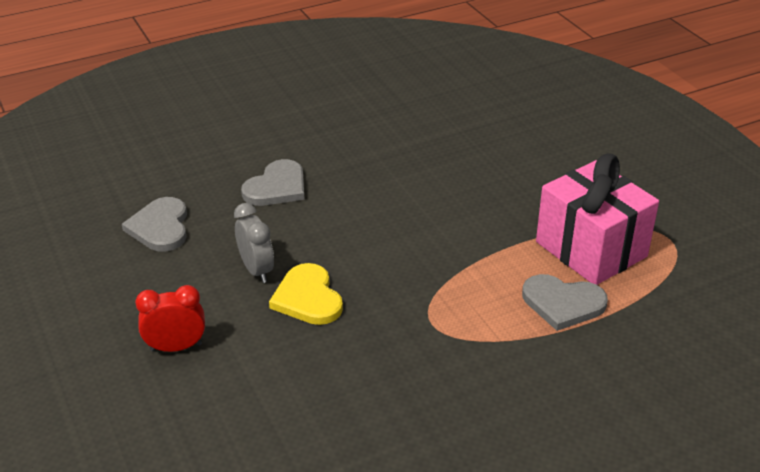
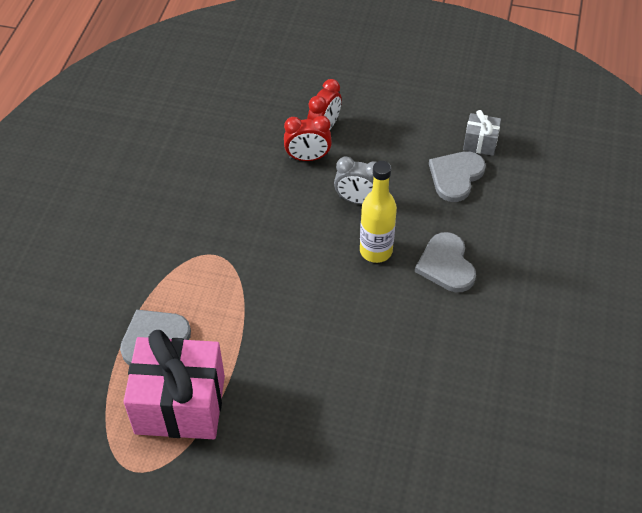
camera: 130 degrees right, 15 degrees up
(96, 232) = (480, 143): none -> grey gift
(160, 227) = (456, 176): grey heart -> grey heart turned 90 degrees counterclockwise
(233, 335) = (307, 157): none -> red clock
(306, 229) = (376, 251): none -> yellow bottle
(308, 298) = (304, 209): yellow heart -> none

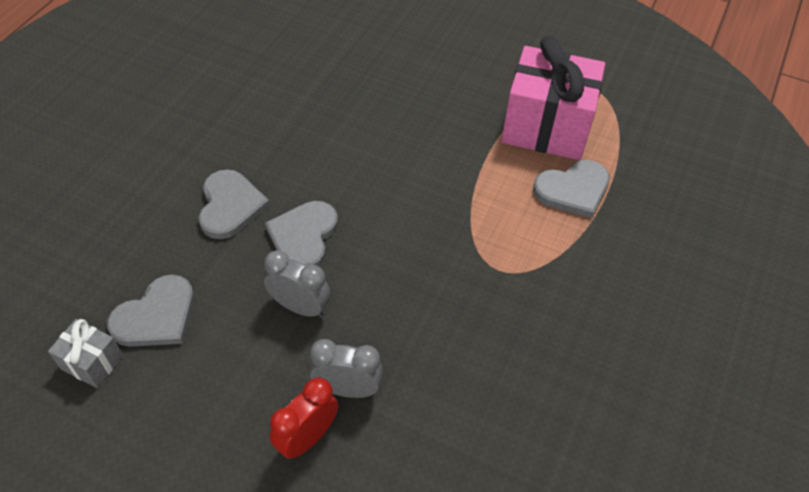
camera: 170 degrees left, 0 degrees up
(307, 157) = (347, 389): red clock -> grey clock
(376, 251) = (303, 237): yellow bottle -> grey heart

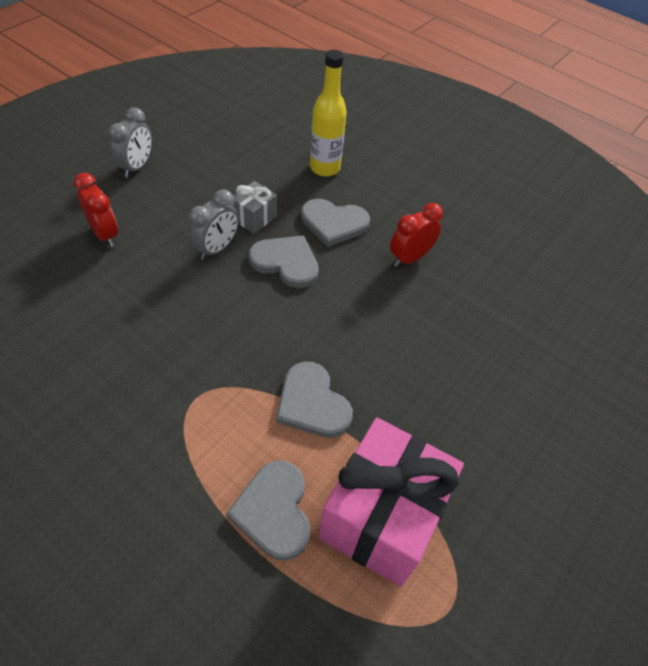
camera: 100 degrees right, 0 degrees up
(92, 362) = (218, 144): grey gift -> grey gift (254, 218)
(129, 231) = (324, 168): none -> yellow bottle
(156, 316) = (242, 174): grey heart -> grey heart (312, 403)
(269, 137) = (409, 258): none -> red clock
(347, 389) = (130, 262): grey clock -> grey clock (136, 167)

